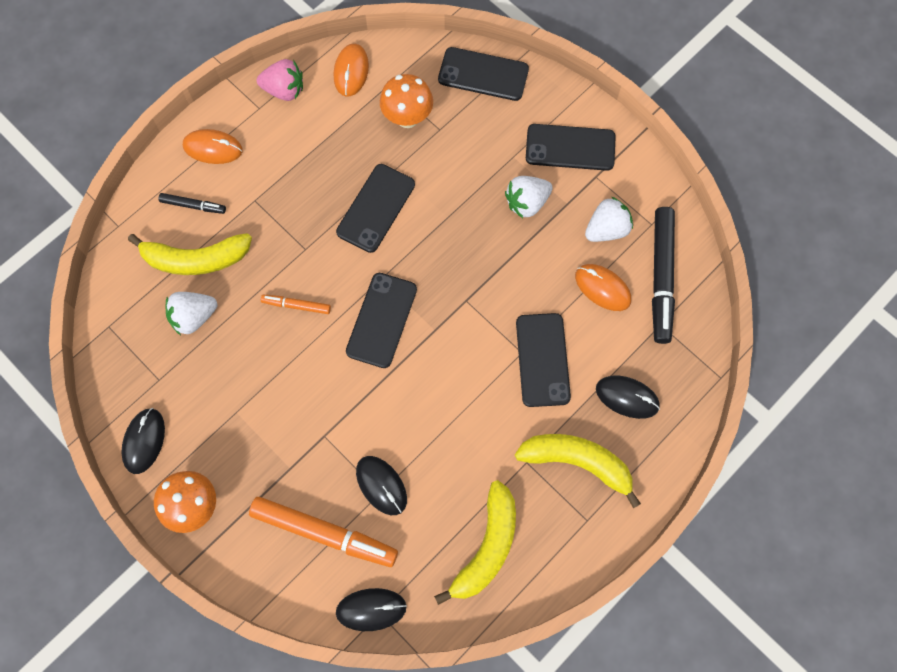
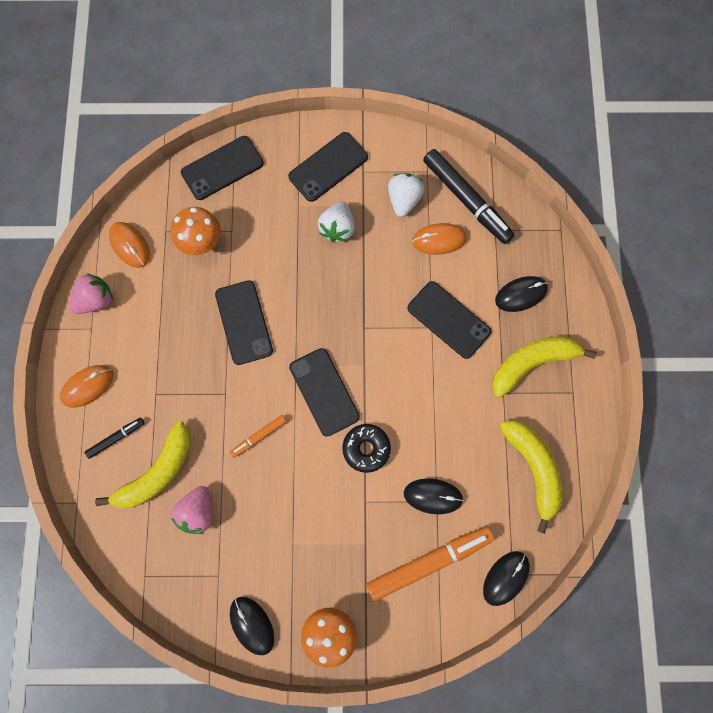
camera: 45 degrees left, 5 degrees up
(194, 317) = (197, 511): white strawberry -> pink strawberry
(368, 396) = (366, 448): none -> black donut

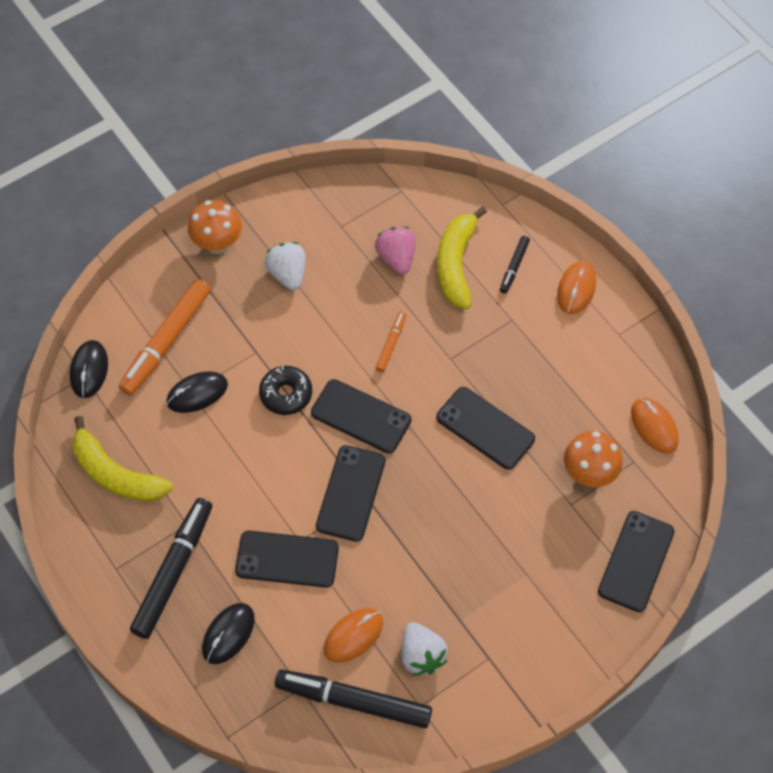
camera: 145 degrees right, 15 degrees down
(96, 300) = (637, 360): pink strawberry -> none
(130, 245) = (654, 426): orange mouse -> orange mouse turned 45 degrees clockwise
(252, 625) = (286, 211): black mouse -> none
(328, 167) = (529, 637): black phone -> black phone (351, 493)
(337, 228) = (467, 578): white strawberry -> white strawberry (288, 274)
(532, 363) = (174, 571): yellow banana -> black marker

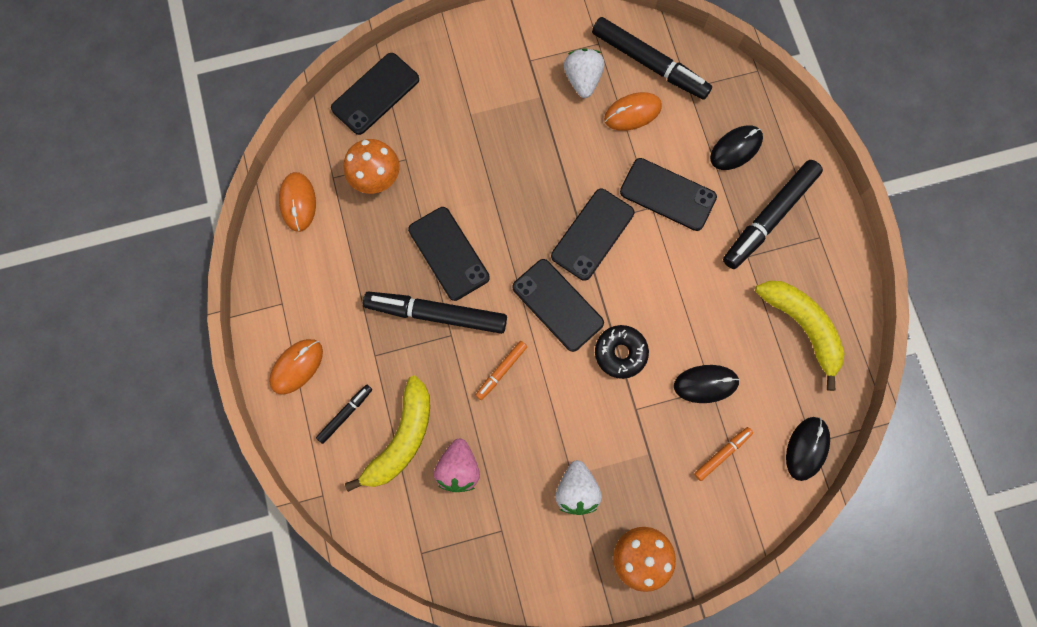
camera: 160 degrees left, 15 degrees up
(166, 341) = (722, 454): orange marker -> orange marker, size x0.49
(472, 371) = (436, 314): none -> black marker

